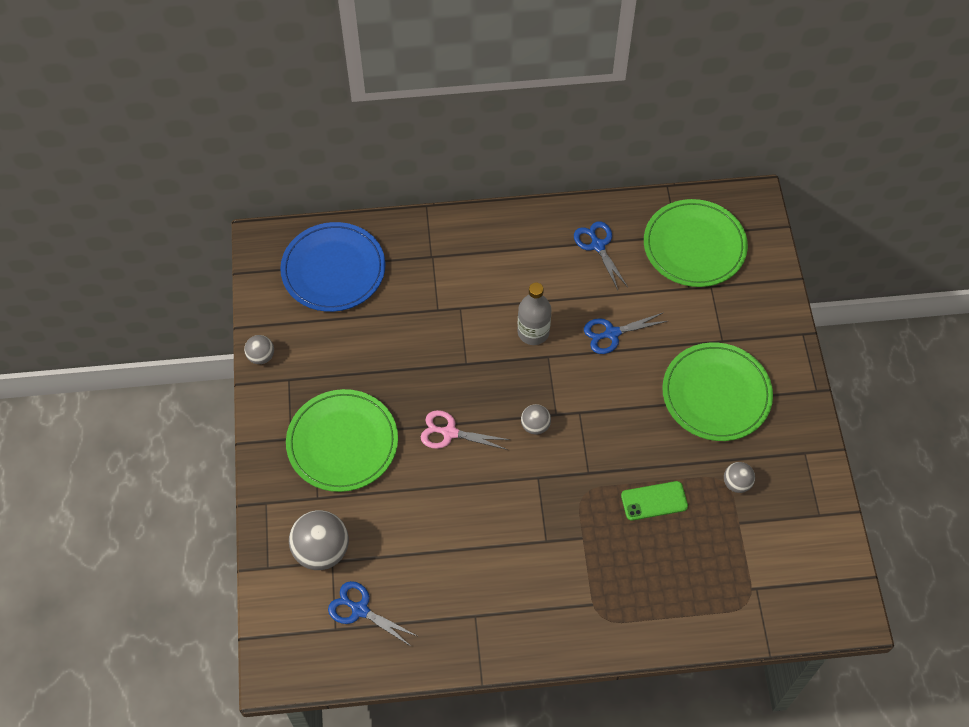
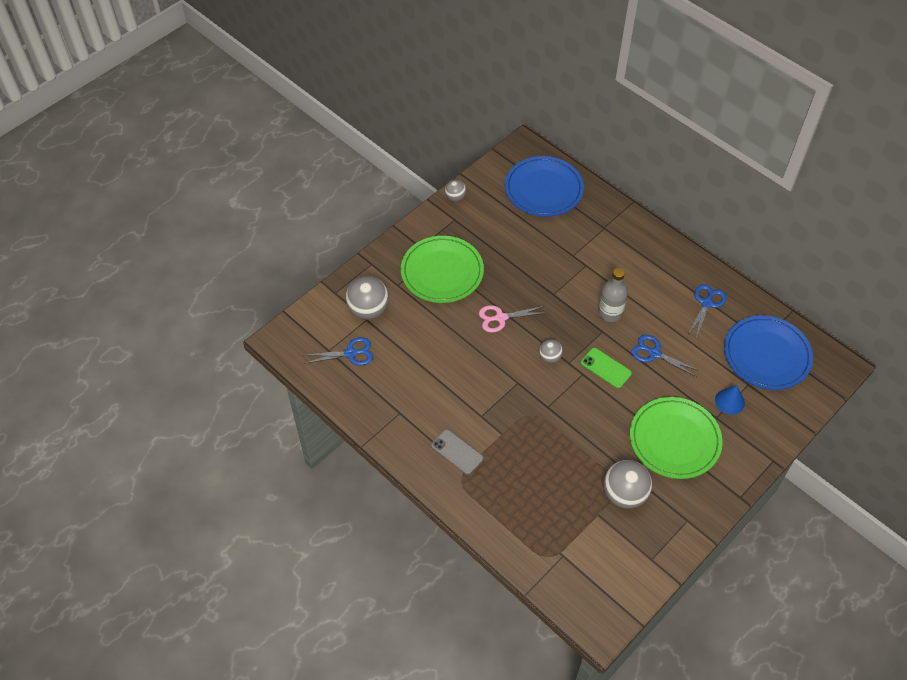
camera: 50 degrees right, 5 degrees down
(360, 609) = (350, 353): blue scissors -> blue scissors turned 90 degrees clockwise
(449, 433) = (500, 318): pink scissors -> pink scissors turned 75 degrees counterclockwise
(567, 596) = (457, 452): none -> grey phone
(654, 501) = (565, 455): green phone -> green phone (605, 368)
(694, 246) = (766, 355): green plate -> blue plate
(715, 316) = (729, 401): none -> blue cone
(736, 483) = (624, 494): grey ball -> grey ball, size x1.86

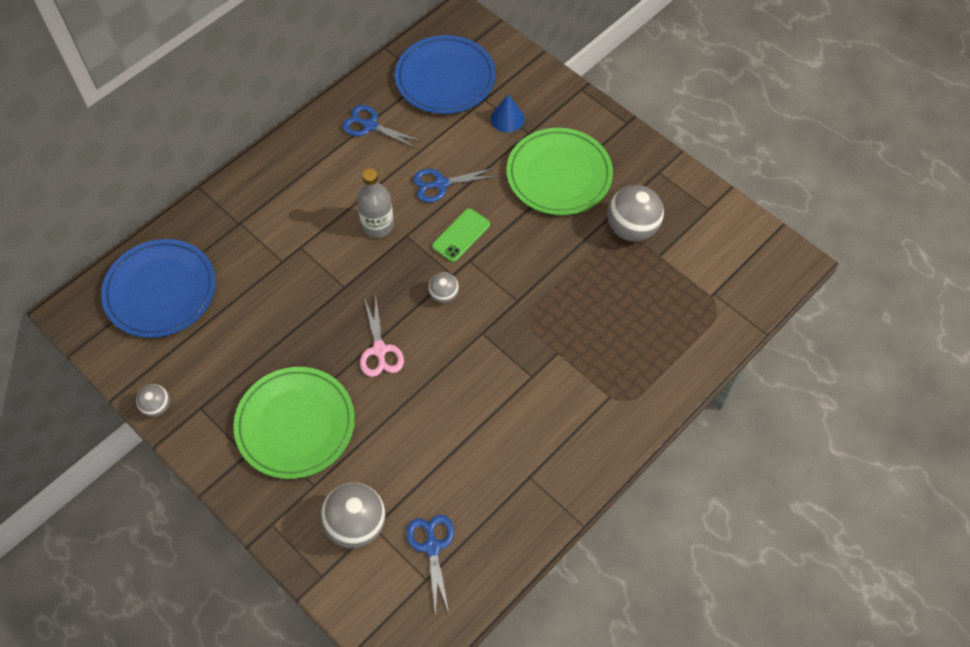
camera: 90 degrees left, 5 degrees up
(457, 452) = (586, 405): grey phone -> none
(654, 353) = (440, 184): blue scissors -> blue scissors turned 45 degrees clockwise

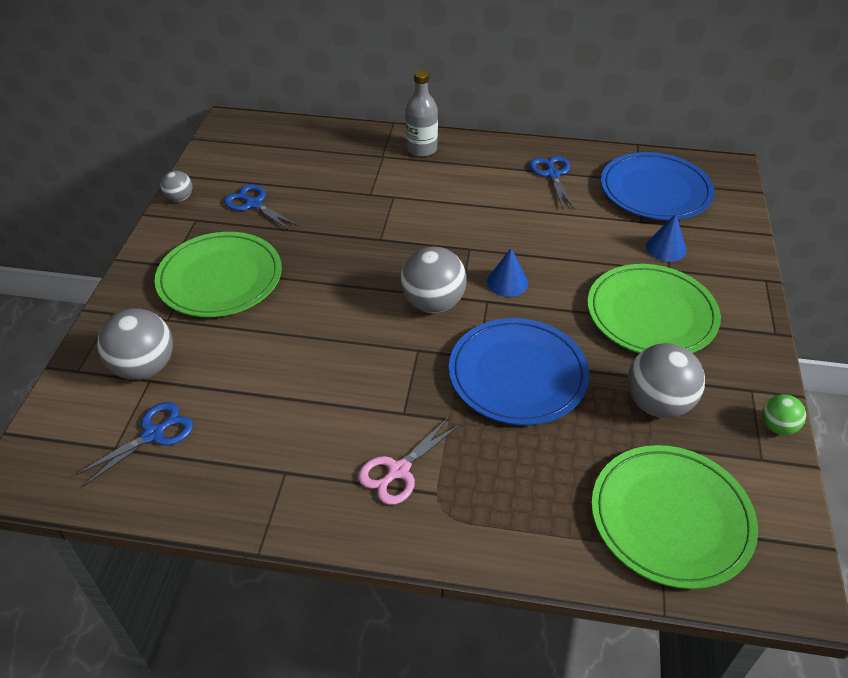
camera: 55 degrees right, 15 degrees down
(160, 291) = (284, 150): blue plate -> blue plate (517, 375)
(377, 225) = (461, 227): grey bottle -> grey bottle (421, 149)
(379, 350) = (336, 291): pink scissors -> pink scissors (398, 471)
(440, 184) = (545, 242): blue scissors -> blue scissors (253, 204)
(444, 295) = (433, 303): grey ball -> grey ball, size x1.86
(461, 235) = (507, 282): green phone -> blue cone
(693, 182) = (777, 426): none -> green ball
(713, 285) = (671, 518): none -> green plate

